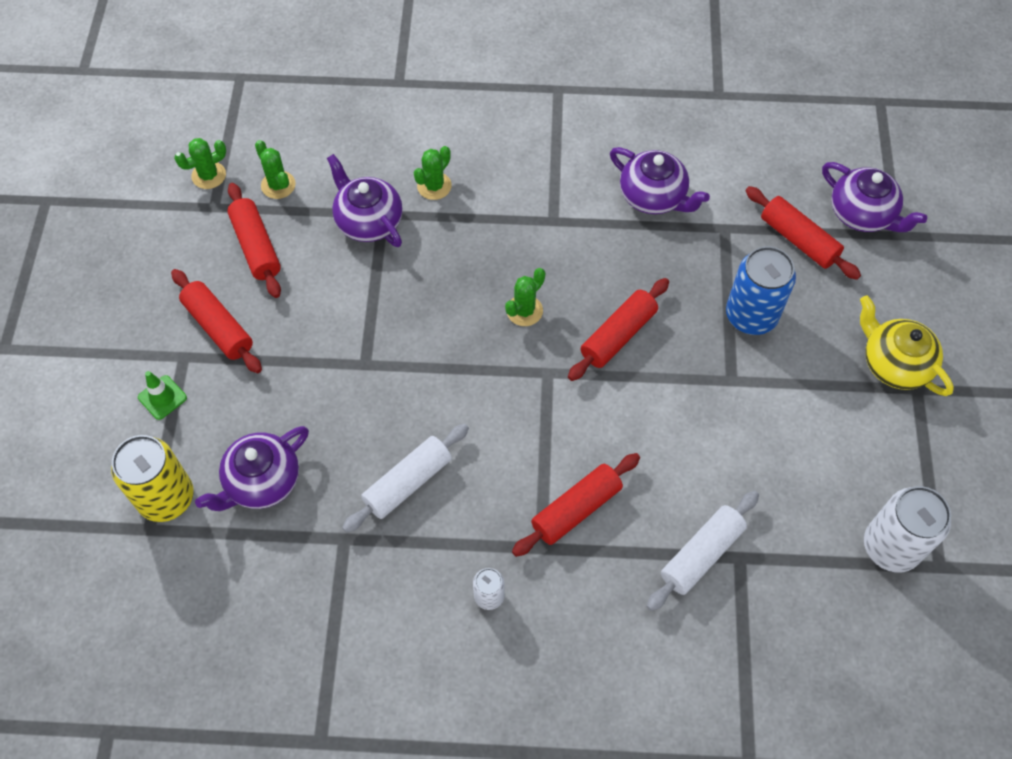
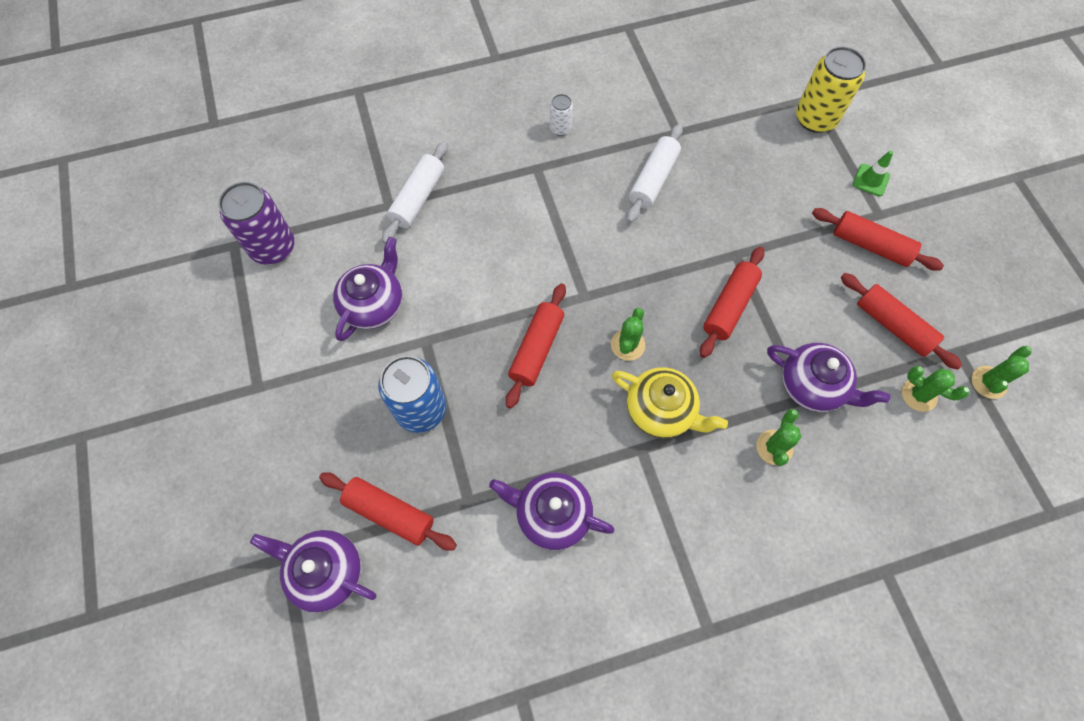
camera: 160 degrees right, 5 degrees up
(262, 482) = (757, 148): purple teapot -> purple teapot (374, 304)
(576, 509) = (521, 200): red rolling pin -> red rolling pin (729, 306)
(891, 546) = (273, 247): white can -> purple can
(894, 363) = (280, 405): yellow teapot -> yellow teapot (661, 411)

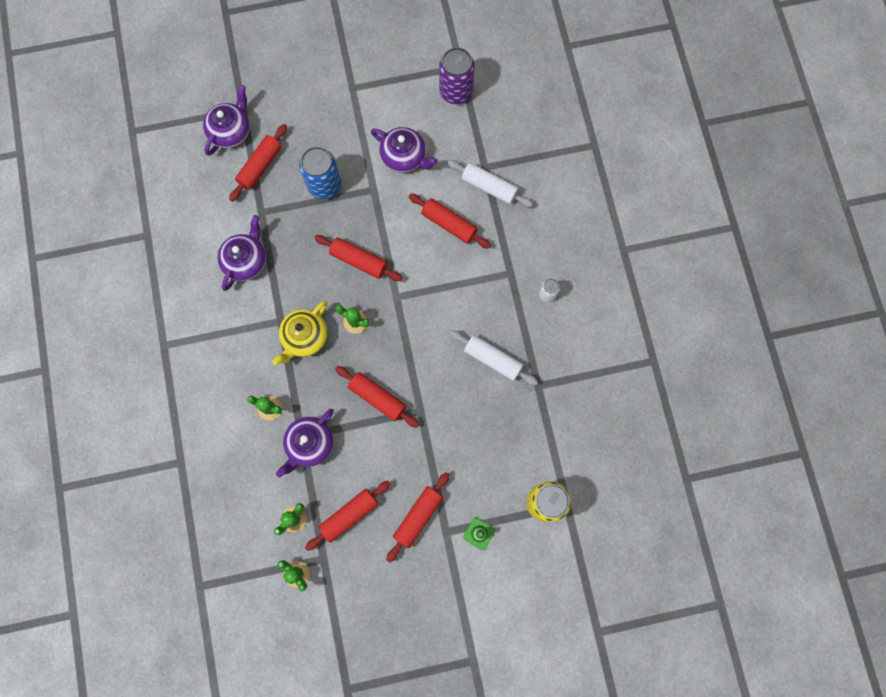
camera: 95 degrees right, 10 degrees up
(473, 241) = (449, 224): none -> red rolling pin

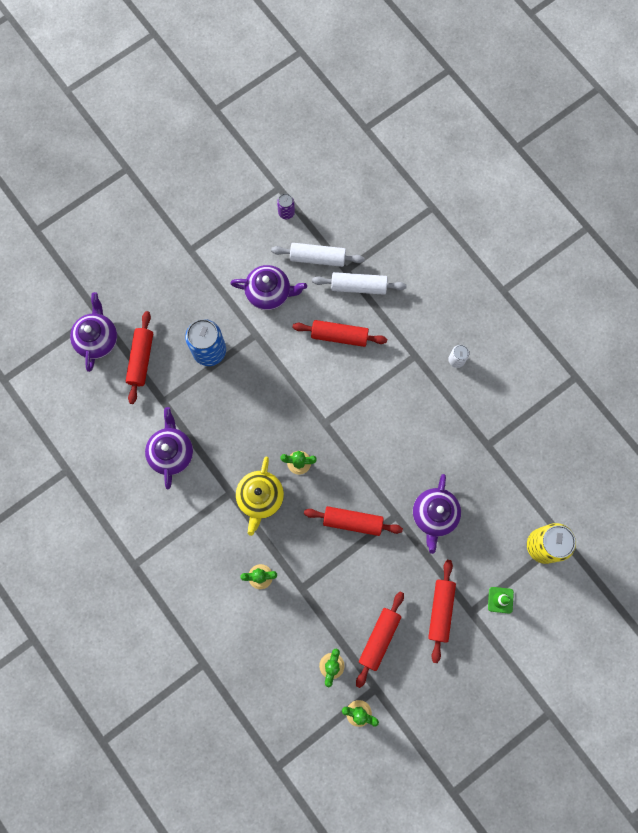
camera: 25 degrees left, 0 degrees up
(309, 444) = (312, 592): purple teapot -> purple teapot (434, 515)
(359, 261) = (275, 406): red rolling pin -> none
(456, 91) = (286, 212): purple can -> purple can, size x0.50
(492, 359) = (437, 440): white rolling pin -> white rolling pin (317, 258)

